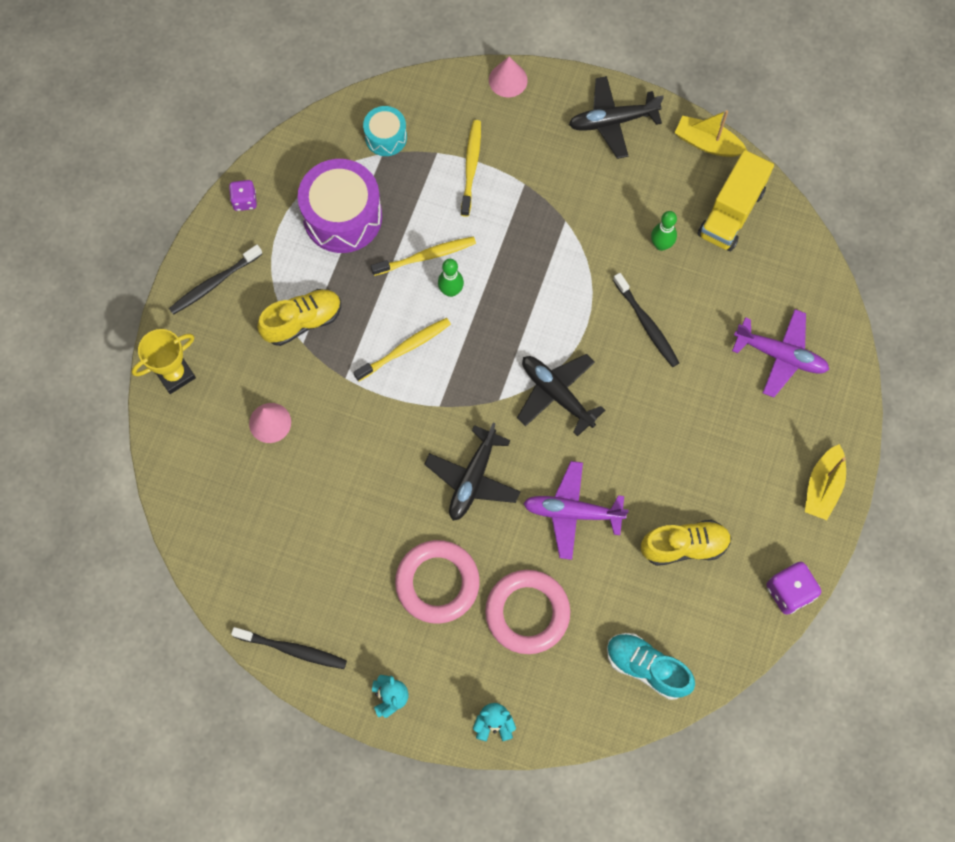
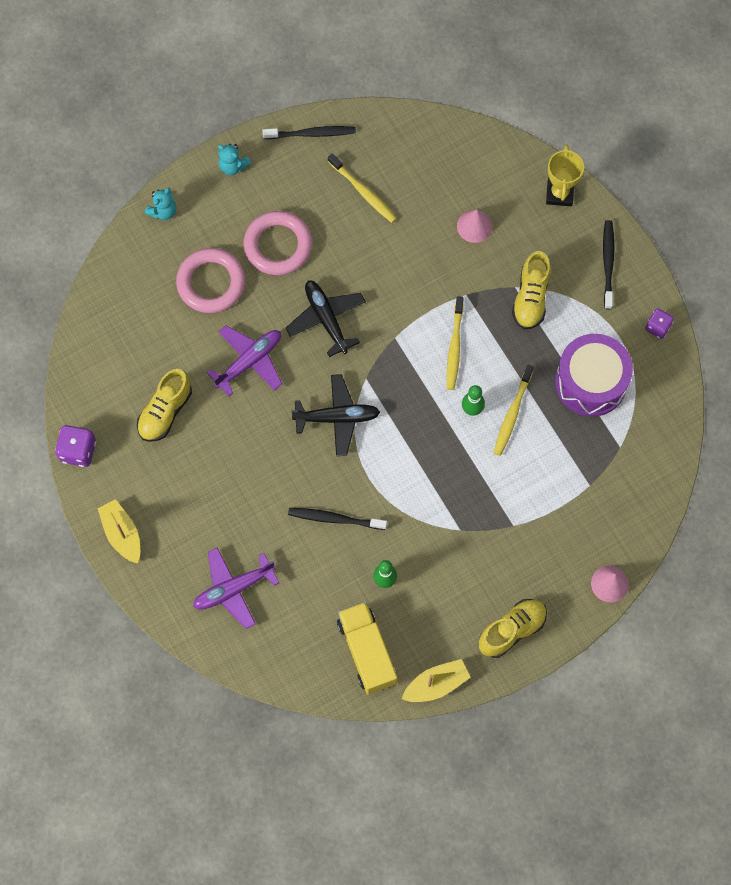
camera: 130 degrees right, 0 degrees up
(293, 650) = (312, 134): black toothbrush -> black toothbrush turned 150 degrees counterclockwise
(386, 137) = (632, 459): turquoise drum -> none
(471, 166) = (558, 500): yellow toothbrush -> yellow toothbrush (363, 192)
(612, 121) = (512, 630): black plane -> yellow shoe
(646, 667) = (113, 325): turquoise shoe -> none

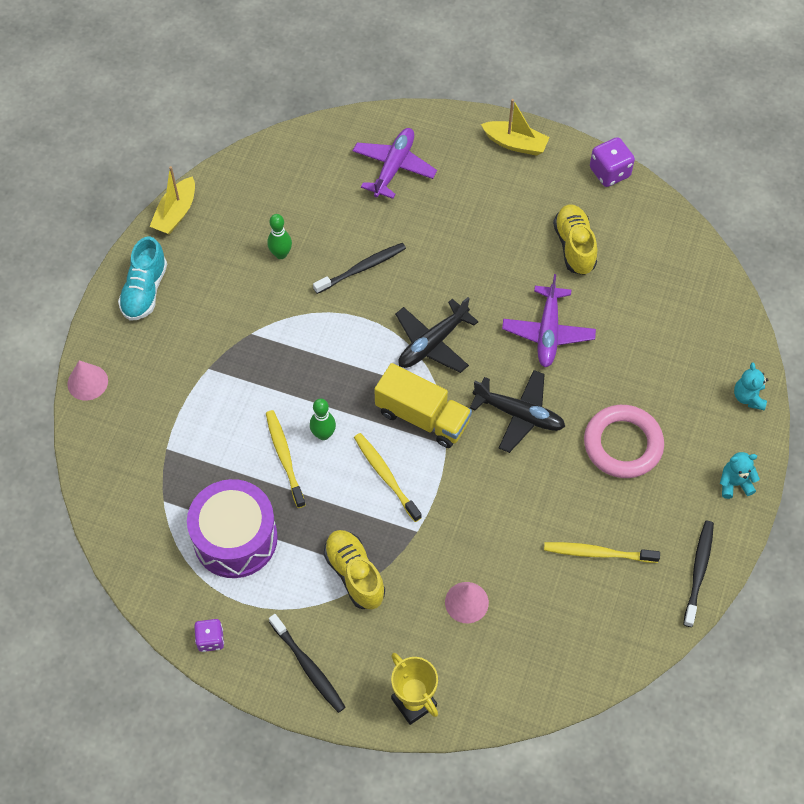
camera: 140 degrees right, 10 degrees down
(211, 283) = (645, 370): pink ring -> none
(312, 134) = (698, 571): black toothbrush -> black toothbrush turned 150 degrees clockwise
(367, 651) = (250, 197): yellow truck -> yellow truck (422, 417)
(512, 630) = (145, 291): yellow shoe -> turquoise shoe

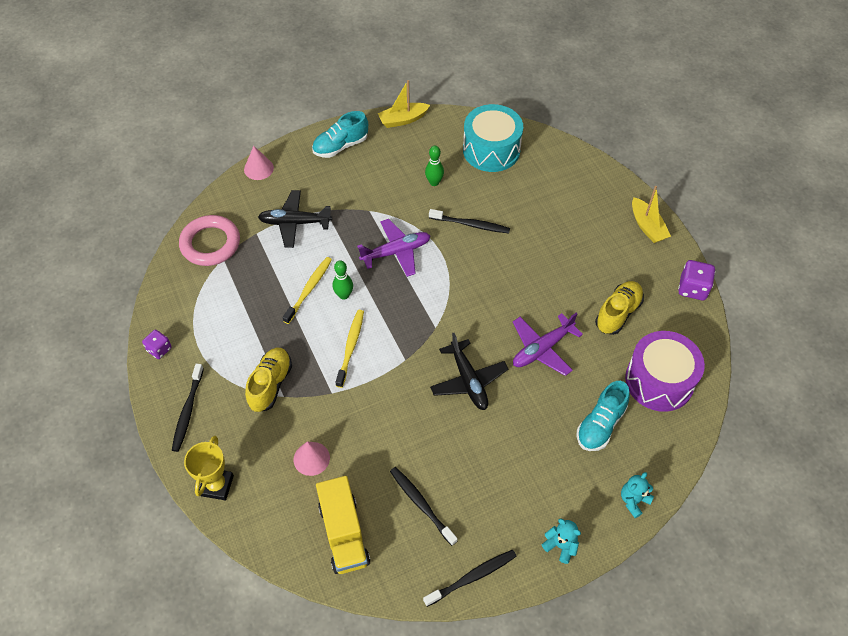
camera: 45 degrees right, 5 degrees down
(235, 538) = (234, 309): purple drum -> purple drum (659, 381)
(298, 177) = (491, 150): none -> turquoise drum
(394, 167) = (554, 185): purple plane -> purple plane (396, 252)
(422, 417) = (409, 333): yellow truck -> yellow truck (344, 534)
(432, 343) = (463, 297): black plane -> black plane (294, 223)
(597, 553) = (421, 504): yellow toothbrush -> black toothbrush
(622, 444) = (513, 455): pink ring -> pink ring (210, 244)
(661, 357) = (600, 425): none -> turquoise shoe

